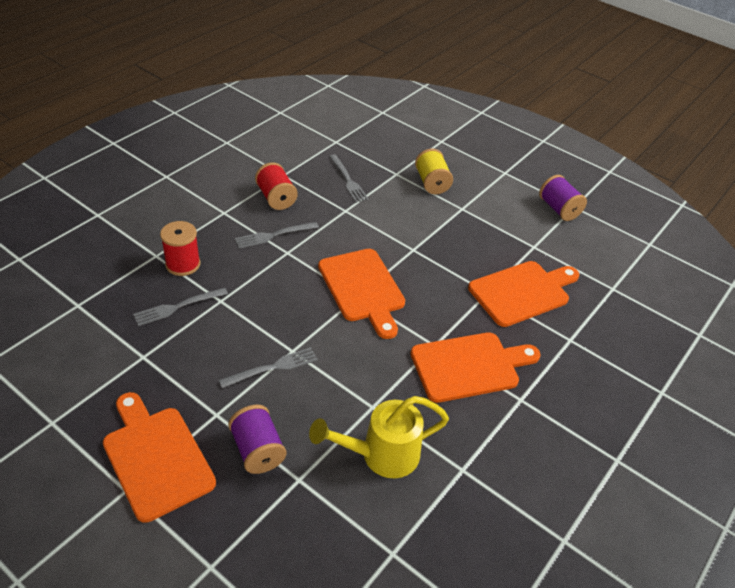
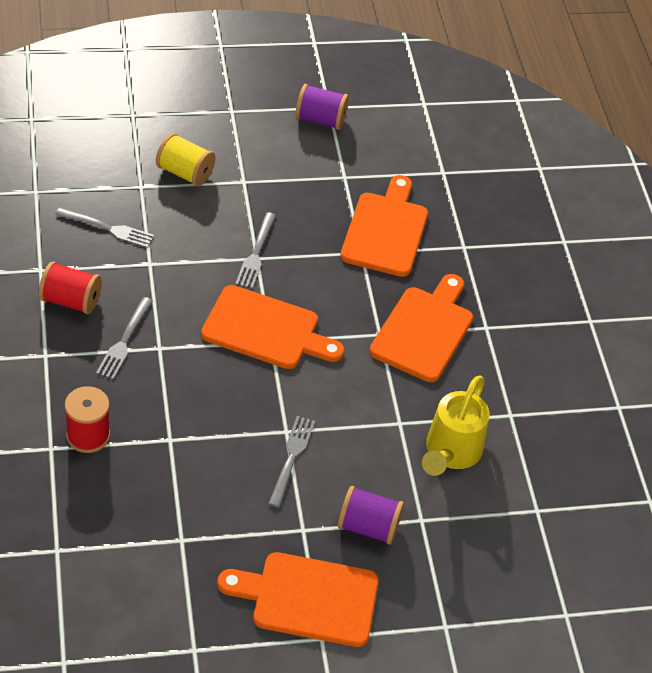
camera: 50 degrees left, 5 degrees up
(177, 307) = (144, 477): grey fork -> grey fork (256, 254)

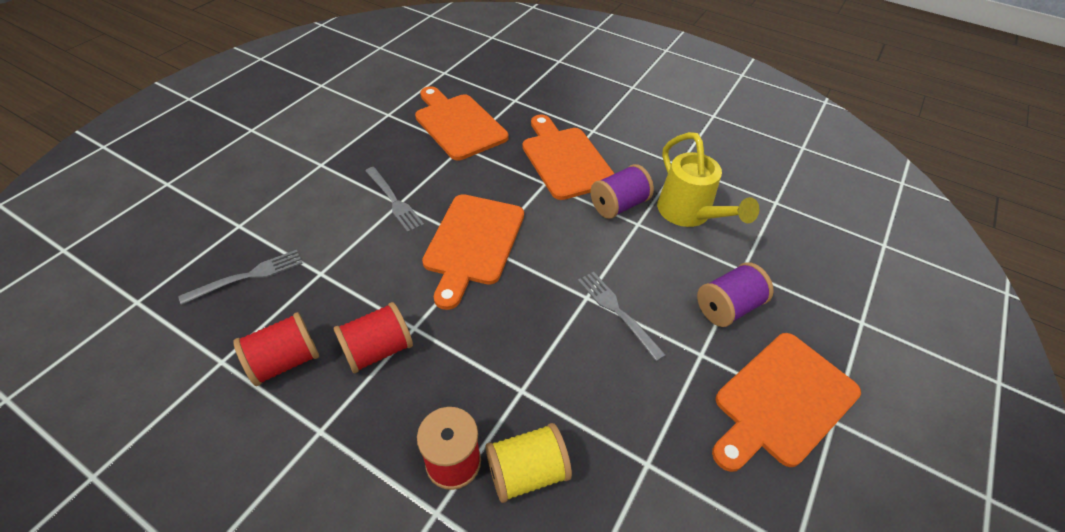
camera: 45 degrees left, 0 degrees up
(124, 341) = (378, 350): grey fork -> red spool
(185, 173) = (265, 190): yellow spool -> yellow spool (527, 472)
(266, 330) = (473, 243): orange cutting board -> orange cutting board turned 135 degrees clockwise
(320, 120) = (325, 95): purple spool -> purple spool (618, 205)

